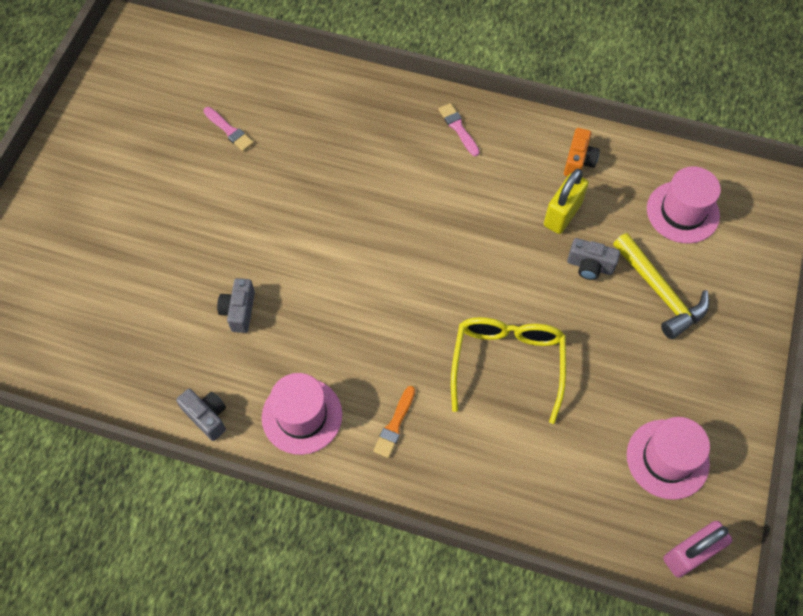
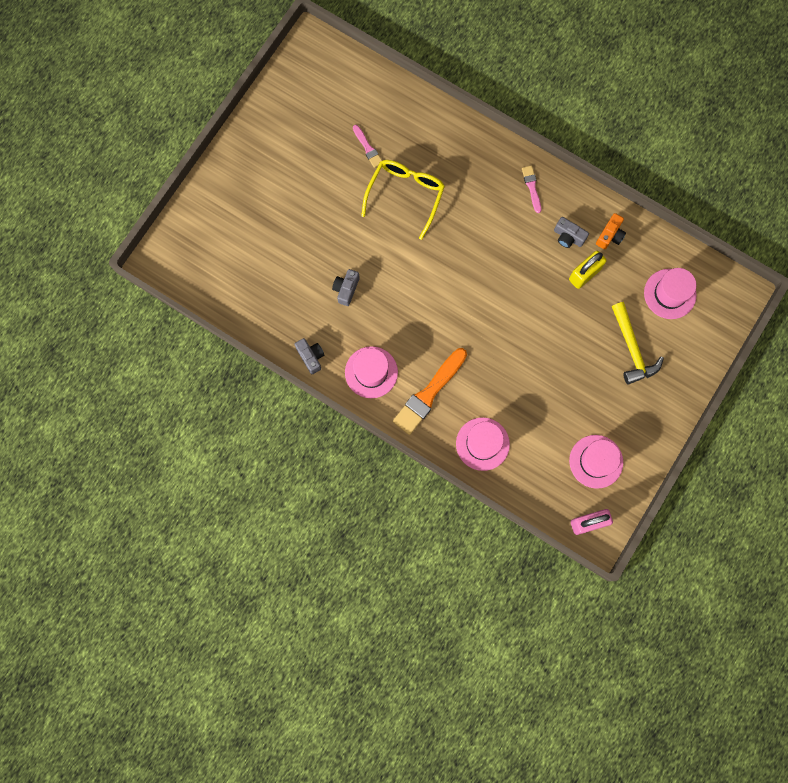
camera: 15 degrees right, 15 degrees up
(395, 424) = (429, 393): orange brush -> orange brush, size x1.99
(494, 477) = (482, 444): none -> pink hat
(507, 363) = (513, 371): yellow glasses -> yellow glasses (405, 195)
(590, 266) = (591, 317): grey camera -> grey camera (568, 237)

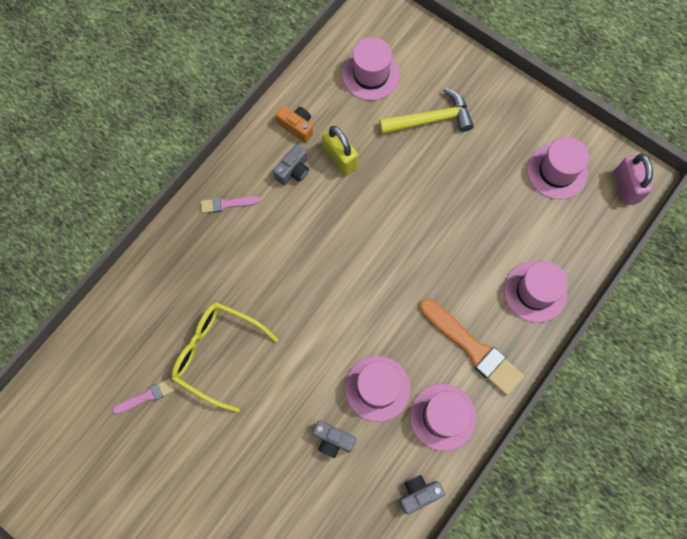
camera: 85 degrees left, 5 degrees down
(389, 320) = (377, 388): none -> pink hat

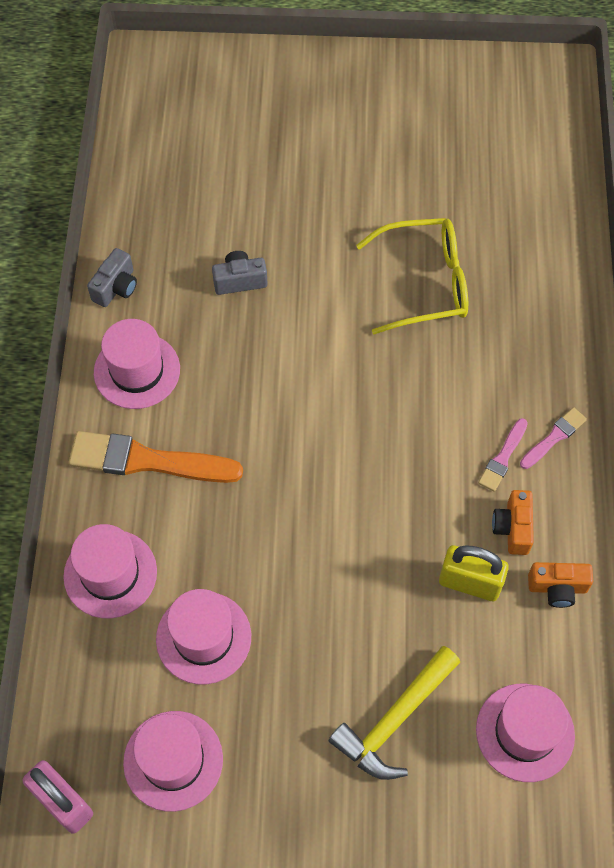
camera: 145 degrees right, 10 degrees down
(146, 396) = (460, 205): pink brush -> pink brush (503, 458)
(293, 171) = (513, 528): grey camera -> orange camera
(377, 388) = (228, 355): pink hat -> pink hat (203, 637)

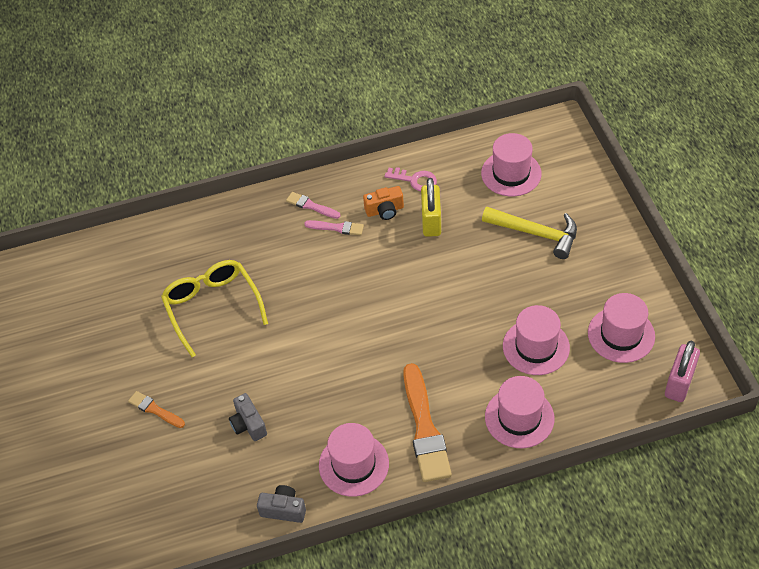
camera: 105 degrees left, 10 degrees down
(301, 196) = (155, 410): none -> orange brush
(557, 588) = (415, 180): orange camera -> pink key

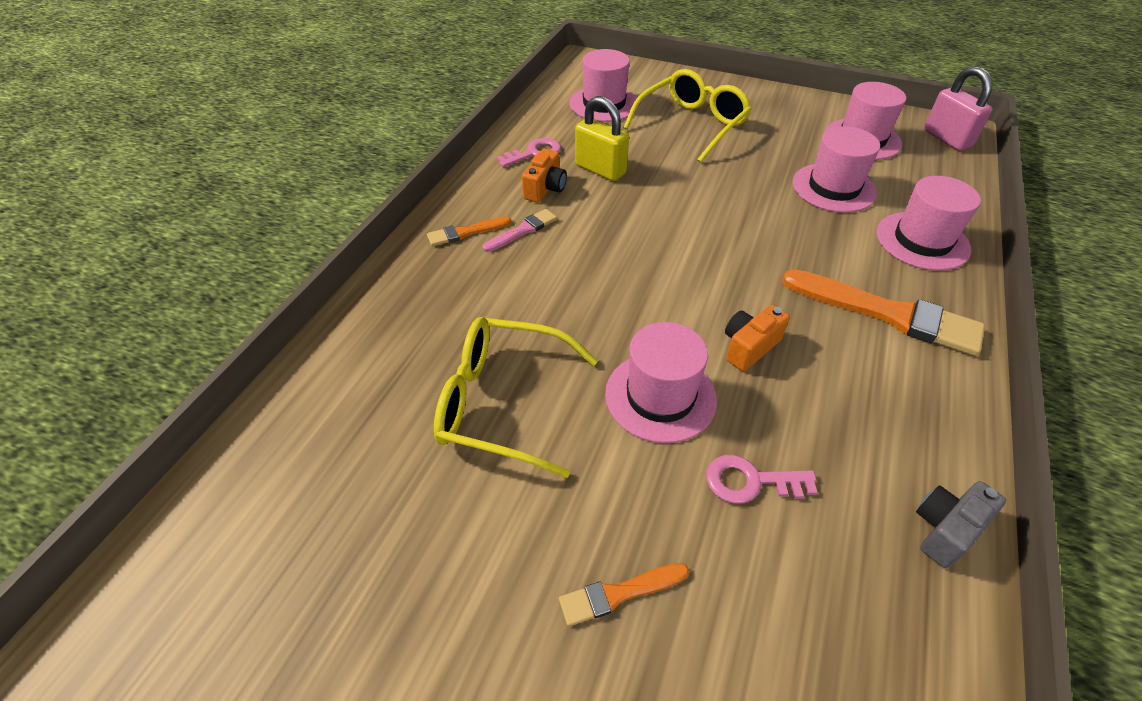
camera: 55 degrees left, 5 degrees down
(248, 424) = (751, 481): grey camera -> pink key
(311, 206) = (466, 232): pink brush -> orange brush
(337, 379) = (749, 347): none -> orange camera
(353, 464) = (905, 405): pink hat -> pink hat (660, 396)
(536, 234) = (692, 124): yellow hammer -> yellow glasses

